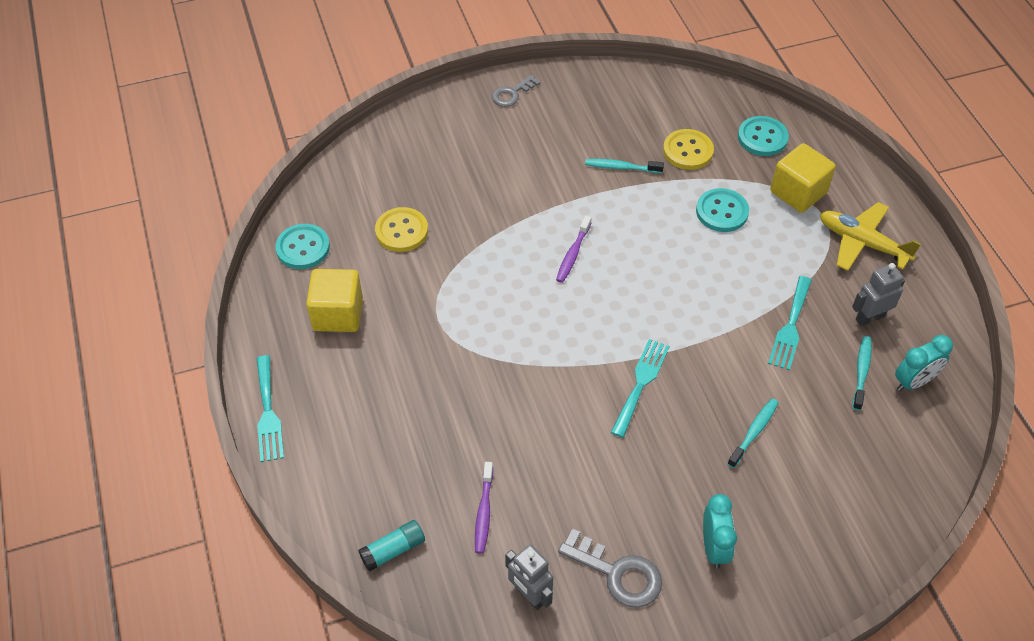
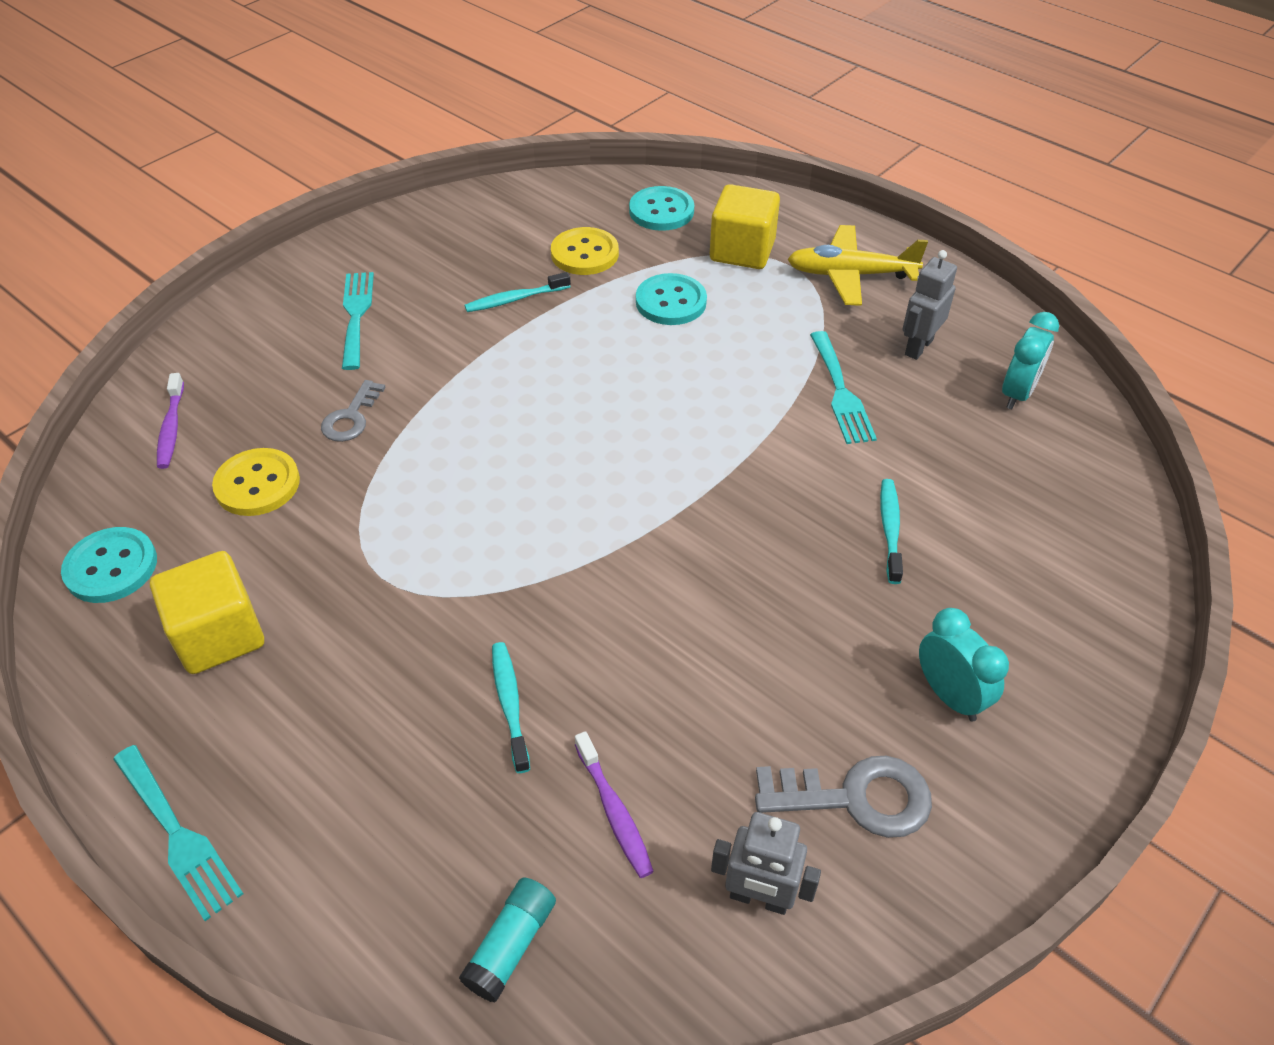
camera: 30 degrees left, 5 degrees down
(512, 94) = (319, 268): grey key -> grey key (351, 417)
(573, 254) = (519, 419): purple toothbrush -> purple toothbrush (171, 428)
(641, 383) = (712, 534): turquoise fork -> turquoise fork (356, 315)
(861, 372) = (955, 407): turquoise toothbrush -> turquoise toothbrush (510, 703)

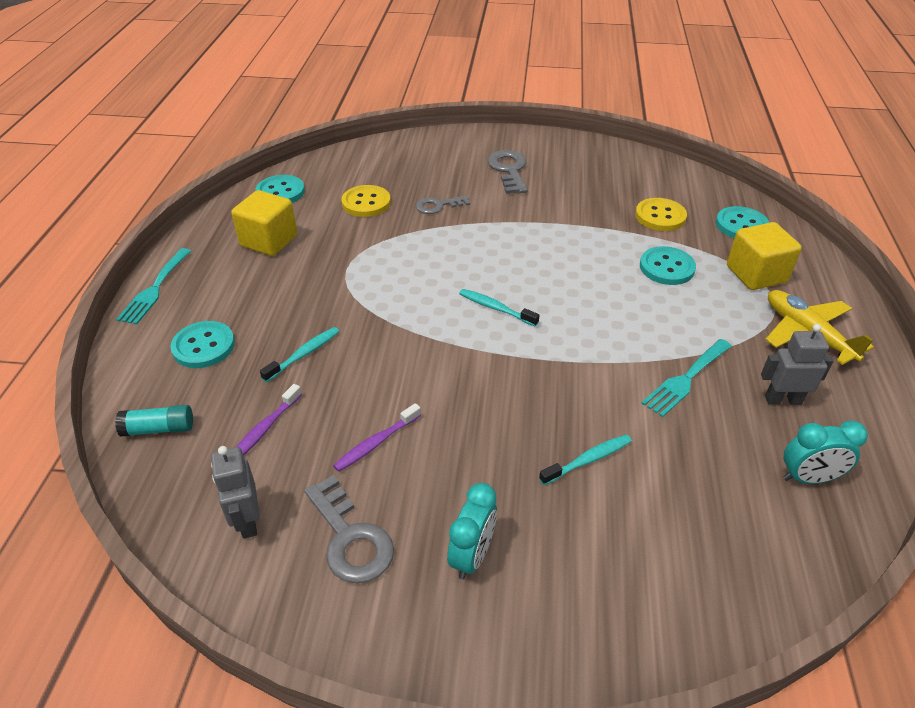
camera: 55 degrees right, 5 degrees down
(171, 428) = (374, 162): purple toothbrush -> purple toothbrush (376, 443)
(356, 315) = (509, 170): turquoise fork -> grey key
(383, 819) = (203, 346): none -> turquoise button
(515, 299) = (588, 211): turquoise toothbrush -> turquoise toothbrush (495, 308)

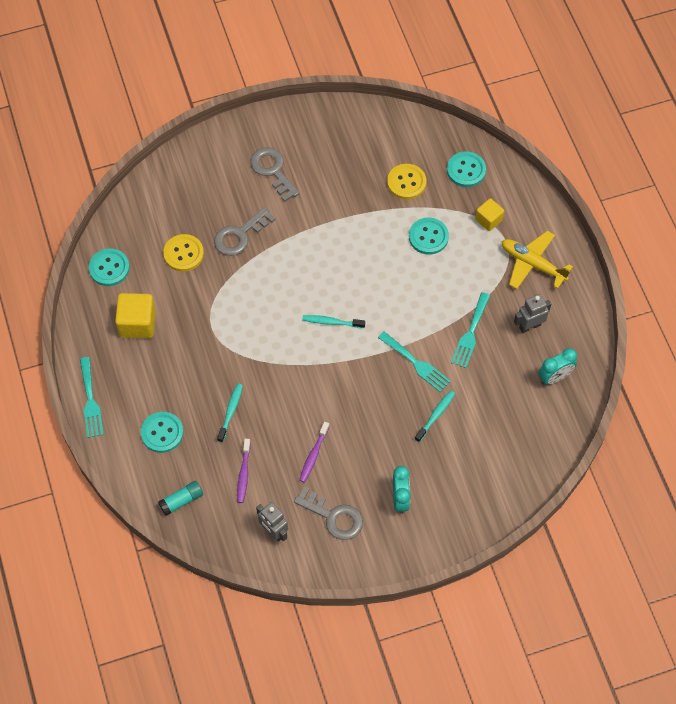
camera: 25 degrees left, 20 degrees up
(438, 206) = (240, 235): grey key -> grey key, size x1.52
(588, 387) = (416, 363): none -> turquoise fork
(756, 274) = (488, 220): yellow cube -> yellow cube, size x0.62

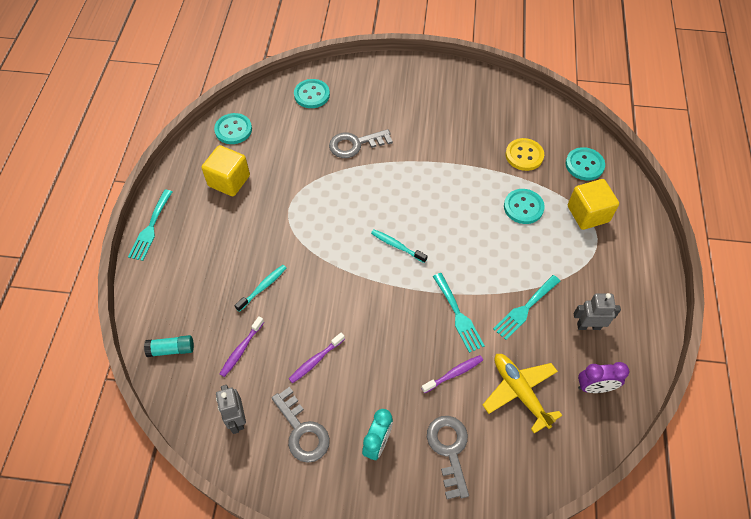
camera: 25 degrees right, 5 degrees down
(162, 433) = (192, 280): turquoise button -> turquoise button (312, 95)
(183, 254) = (300, 141): yellow button -> none
(272, 171) = (411, 105): grey key -> grey key (449, 450)
(436, 415) = (454, 373): turquoise toothbrush -> purple toothbrush
(488, 220) = (588, 214): yellow cube -> yellow cube, size x1.61
(532, 264) = (615, 268): yellow plane -> yellow plane (519, 392)
(554, 377) = (594, 387): turquoise clock -> purple clock

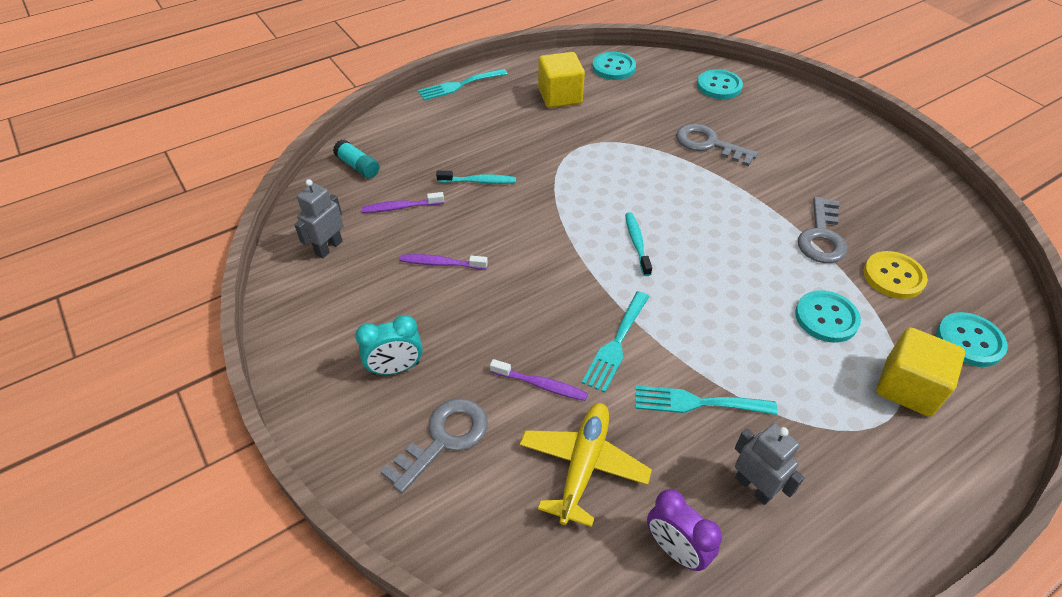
camera: 50 degrees right, 10 degrees down
(302, 431) = (357, 300): grey key -> grey key (821, 236)

